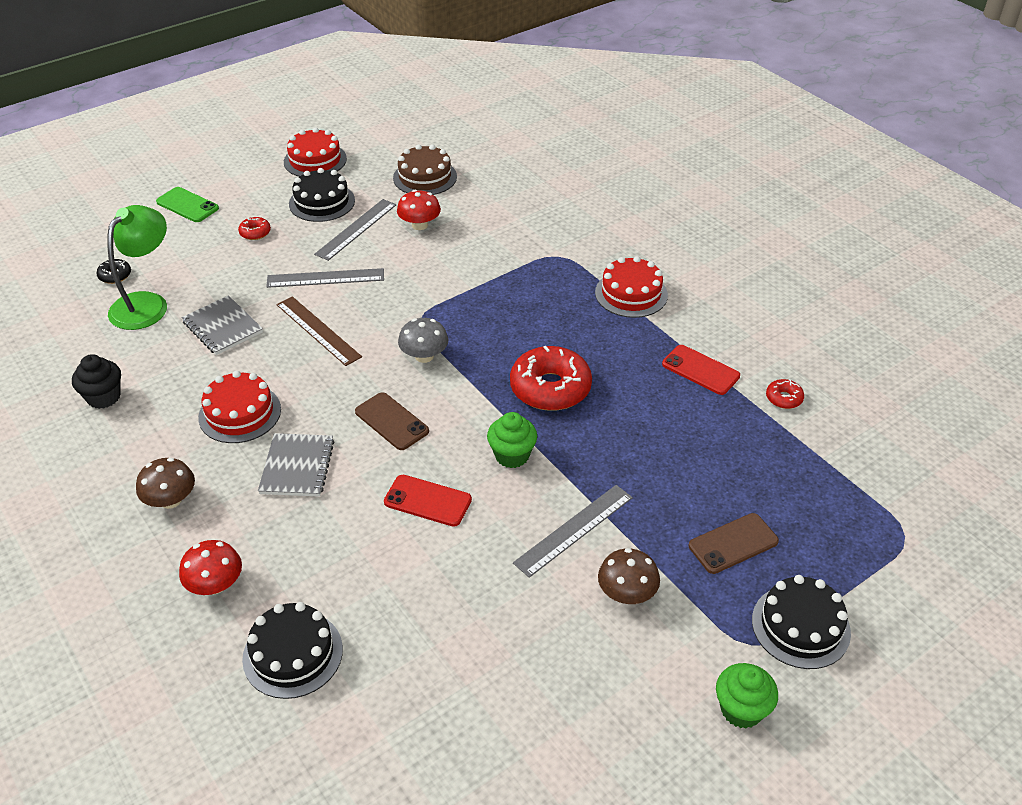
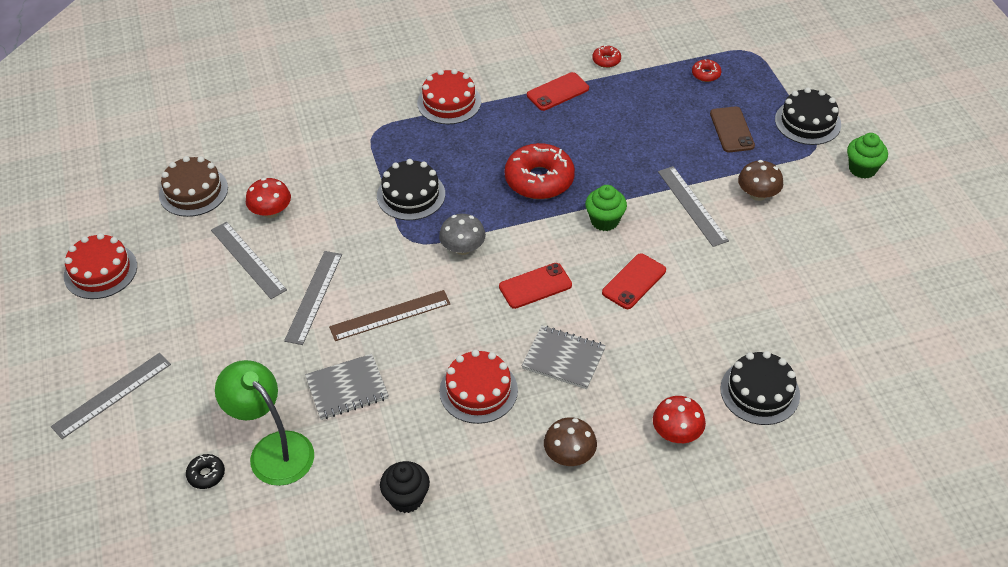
camera: 70 degrees left, 5 degrees up
(187, 205) = (112, 395): green phone -> grey ruler
(255, 233) = (203, 341): red donut -> red donut (706, 74)
(322, 202) = (183, 278): black cake -> black cake (411, 195)
(391, 421) = (535, 286): brown phone -> red phone

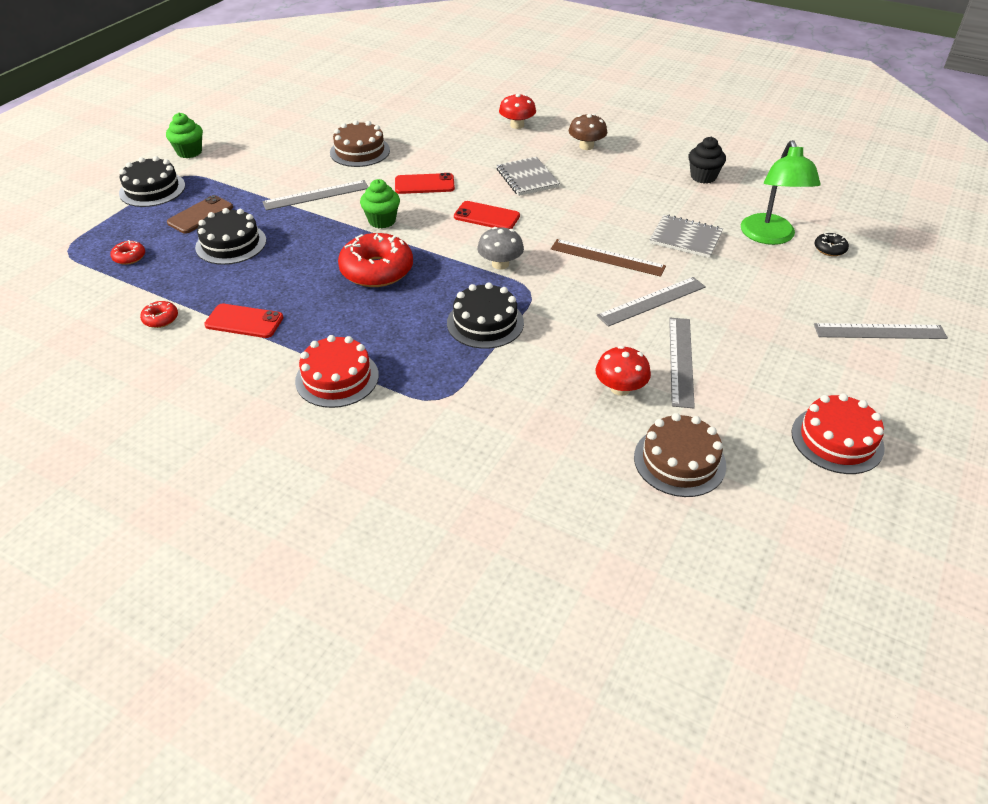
camera: 135 degrees left, 5 degrees down
(478, 390) = (599, 193): red cake -> none
(692, 205) = (316, 195): grey ruler -> grey ruler turned 45 degrees clockwise
(746, 276) = (360, 151): none -> brown cake
(757, 194) = (269, 177): brown mushroom -> none
(760, 392) = (448, 115): black cake -> black cake (231, 244)

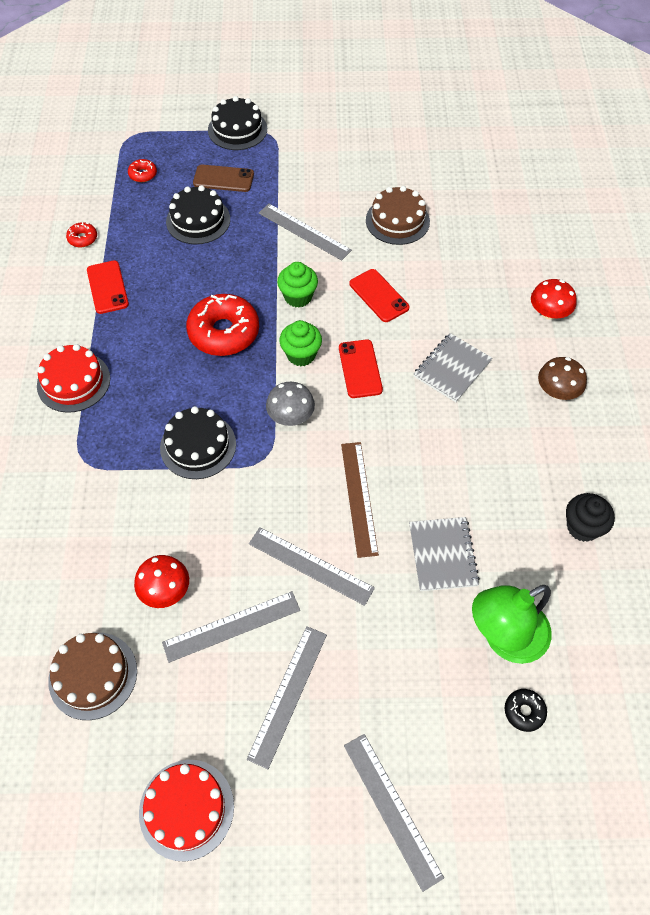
camera: 60 degrees right, 15 degrees up
(189, 152) = (306, 116): green cupcake -> green cupcake (301, 355)
(761, 350) = (288, 695): none -> grey ruler

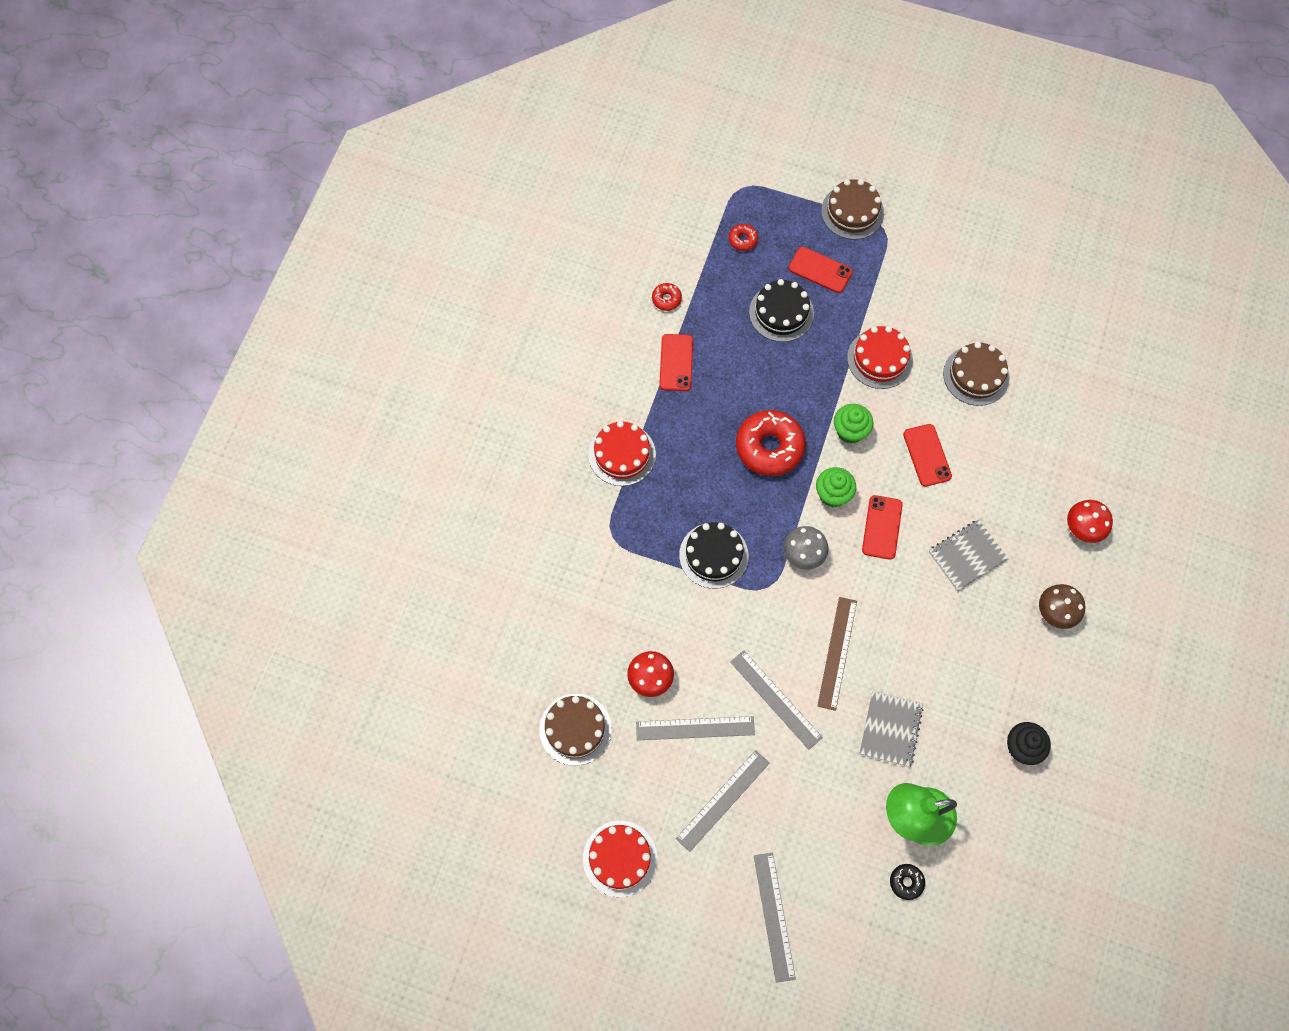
camera: 20 degrees right, 10 degrees up
(223, 179) = (820, 270): brown phone -> red phone
(237, 129) = (852, 212): black cake -> brown cake
(304, 231) = (879, 359): grey ruler -> red cake

